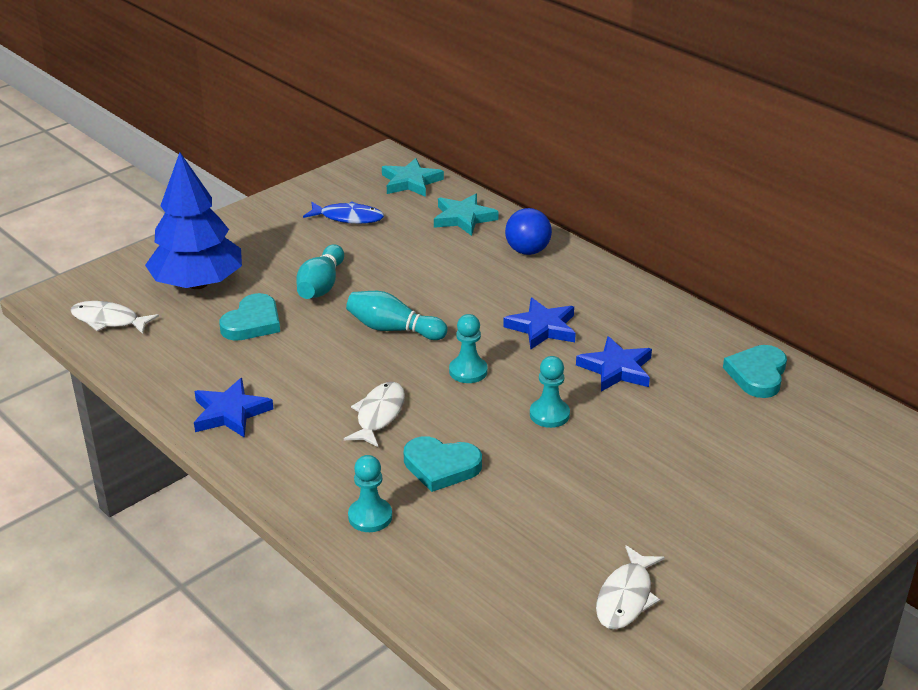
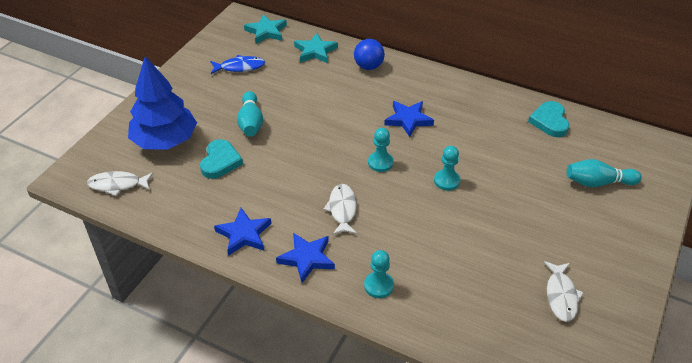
camera: 20 degrees left, 10 degrees up
(393, 329) = (316, 144): turquoise bowling pin -> turquoise bowling pin (598, 182)
(441, 466) = (402, 236): turquoise heart -> none
(616, 369) = (468, 138): blue star -> blue star (306, 258)

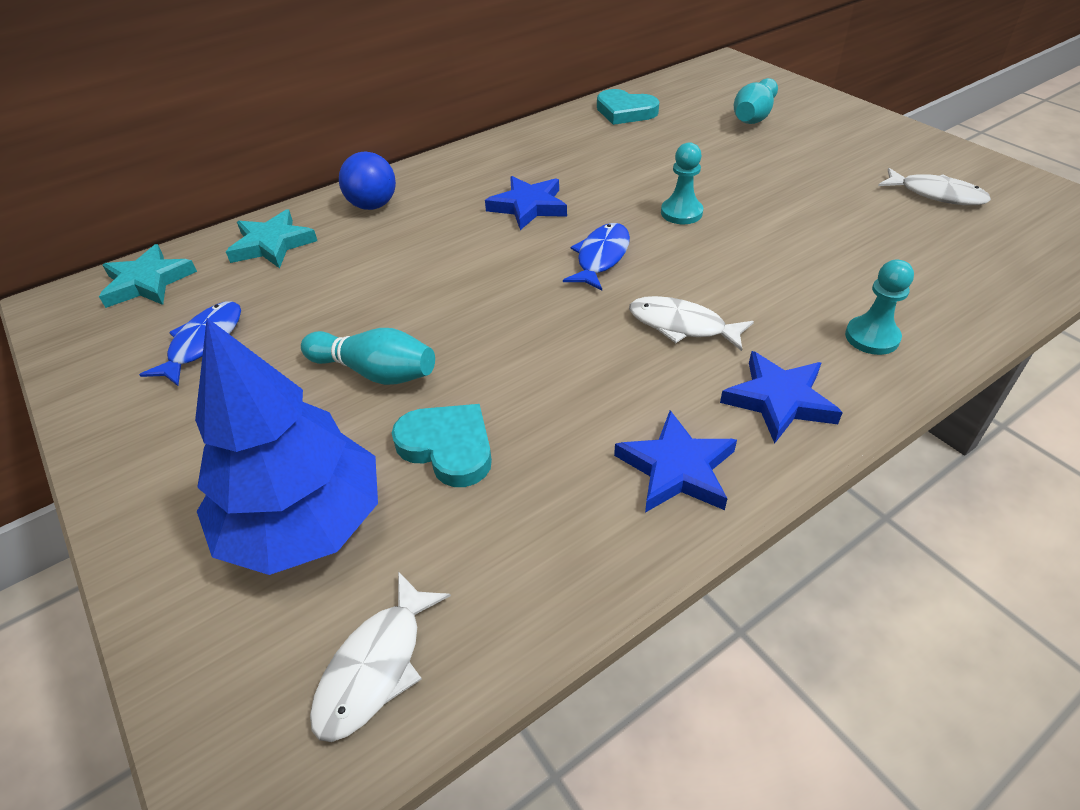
camera: 60 degrees left, 0 degrees up
(380, 163) = (601, 257): turquoise pawn -> blue fish

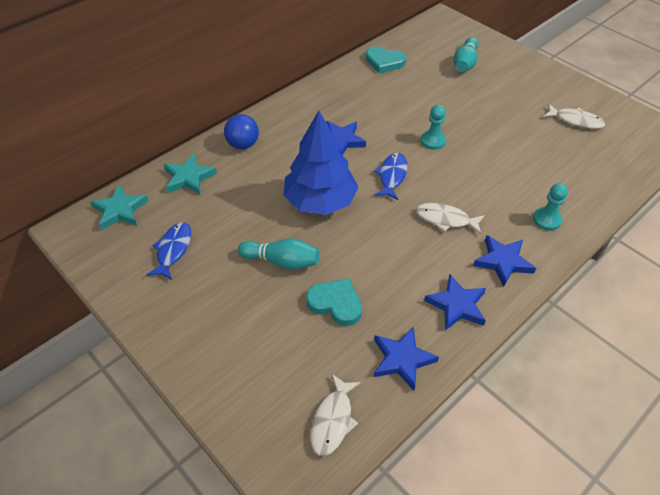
camera: 10 degrees left, 5 degrees up
(304, 524) = (272, 353): blue tree -> blue tree (320, 201)
(547, 559) = (402, 359): none -> blue star

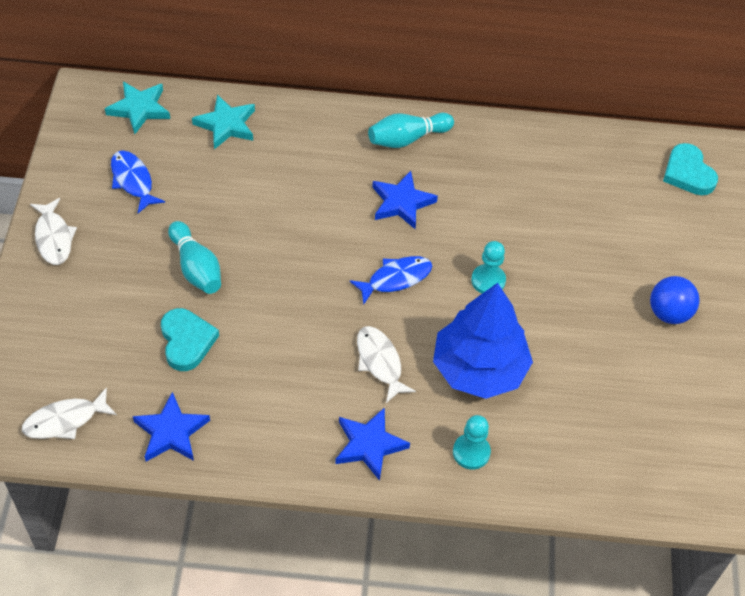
camera: 45 degrees right, 5 degrees up
(173, 250) = (133, 181): blue fish -> blue fish turned 90 degrees counterclockwise
(243, 145) = (311, 131): blue ball -> blue ball (669, 313)
(320, 201) = (299, 244): blue tree -> blue tree (479, 368)
(384, 62) = (575, 154): turquoise heart -> turquoise heart (688, 173)
(457, 305) = (274, 437): blue star -> none
(465, 63) = (662, 228): turquoise bowling pin -> turquoise bowling pin (407, 139)
(575, 121) = (677, 395): white fish -> white fish (54, 238)

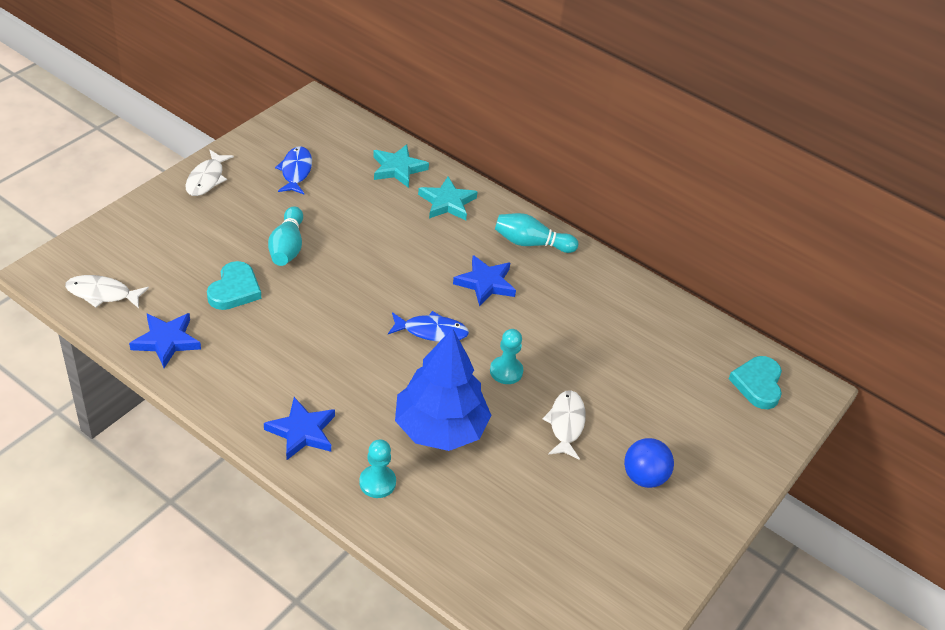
camera: 30 degrees right, 10 degrees down
(139, 109) = (344, 130): turquoise star -> turquoise star (447, 202)
(380, 362) = (364, 380): white fish -> white fish (566, 424)

